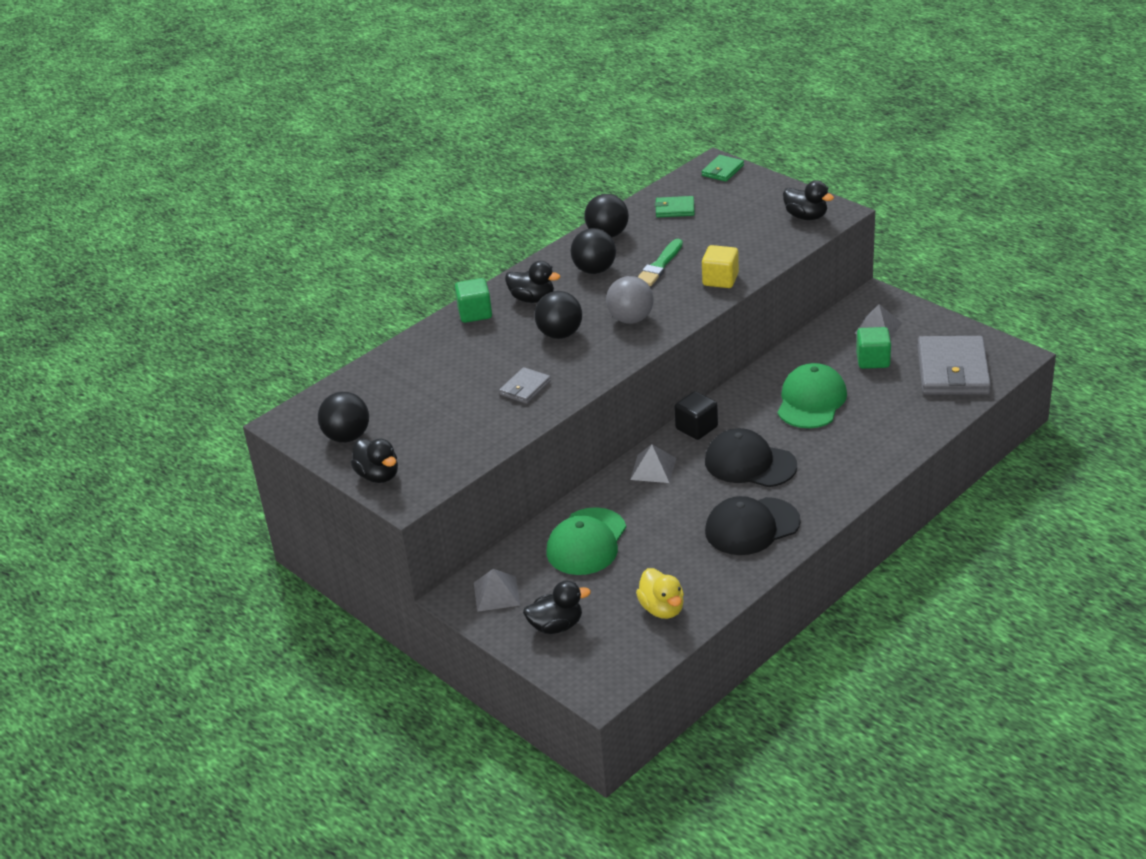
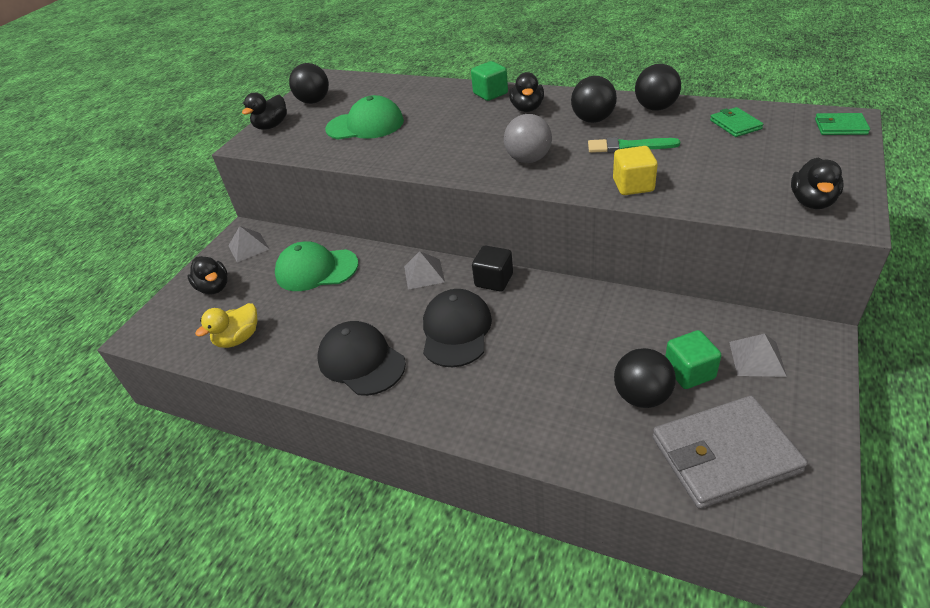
camera: 70 degrees right, 5 degrees up
(525, 388) = (399, 144): grey wallet -> none
(560, 334) = (483, 135): black ball -> black ball (642, 396)
(811, 401) = (581, 344): green cap -> green cap (365, 125)

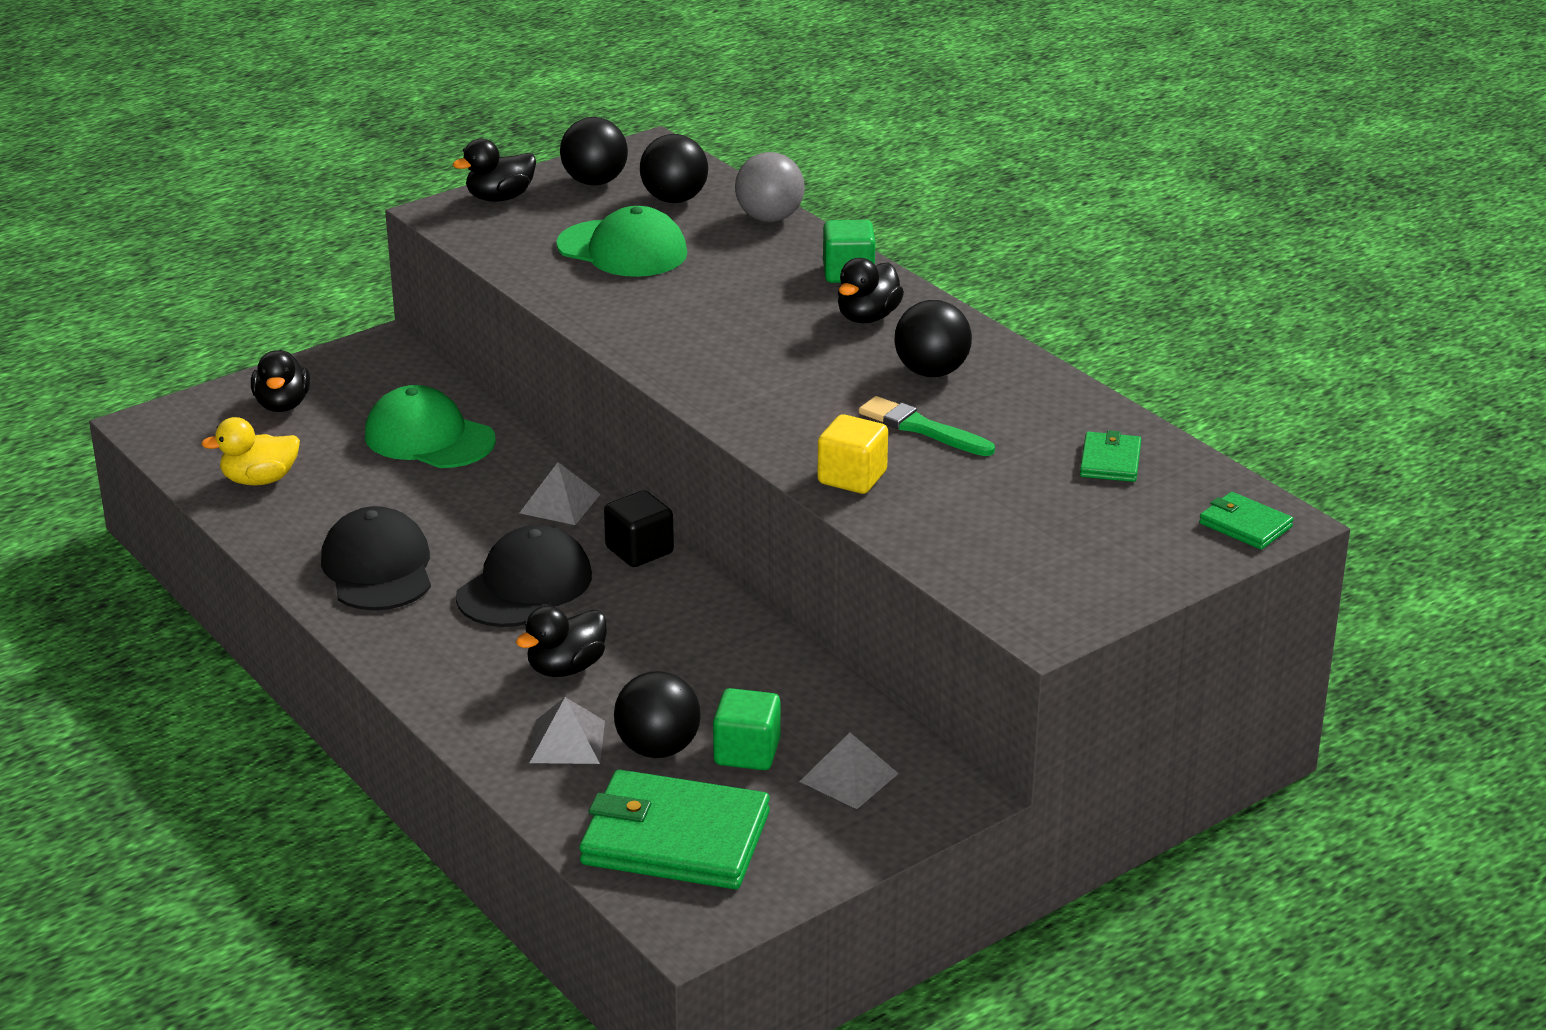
camera: 25 degrees right, 10 degrees down
(248, 247) = (371, 370): grey pyramid -> grey pyramid (567, 741)
(528, 159) = (770, 389): grey ball -> grey ball (769, 218)
(655, 108) = (1042, 392): black ball -> black ball (674, 199)
(724, 454) = (675, 838): grey wallet -> green wallet
(812, 202) = (1037, 590): black duck -> black duck (566, 668)

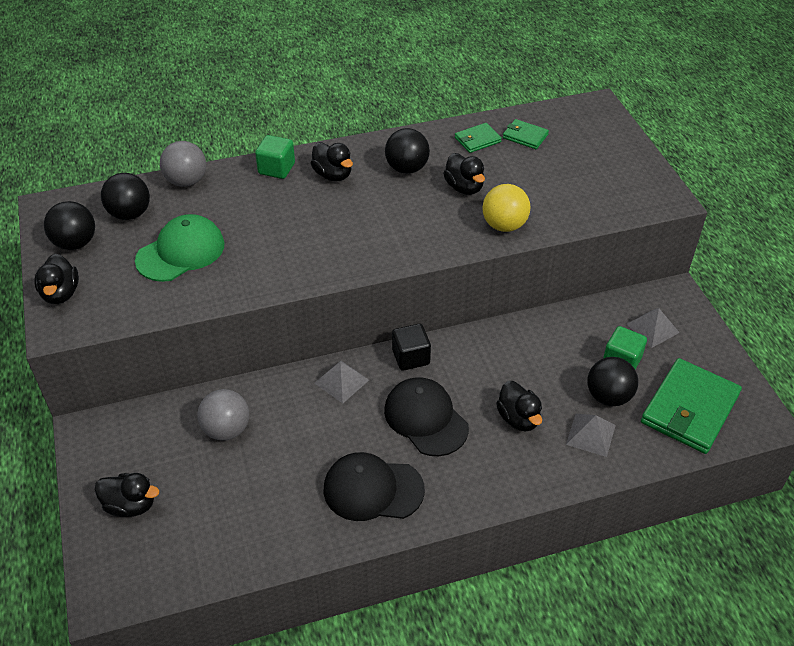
camera: 70 degrees left, 15 degrees up
(259, 480) = (227, 537): yellow duck -> none
(429, 438) = (226, 429): green cap -> grey ball
(852, 477) = (504, 225): yellow cube -> yellow ball
(921, 428) = (464, 188): green brush -> black duck
(1245, 525) = (598, 114): green wallet -> green wallet (477, 140)

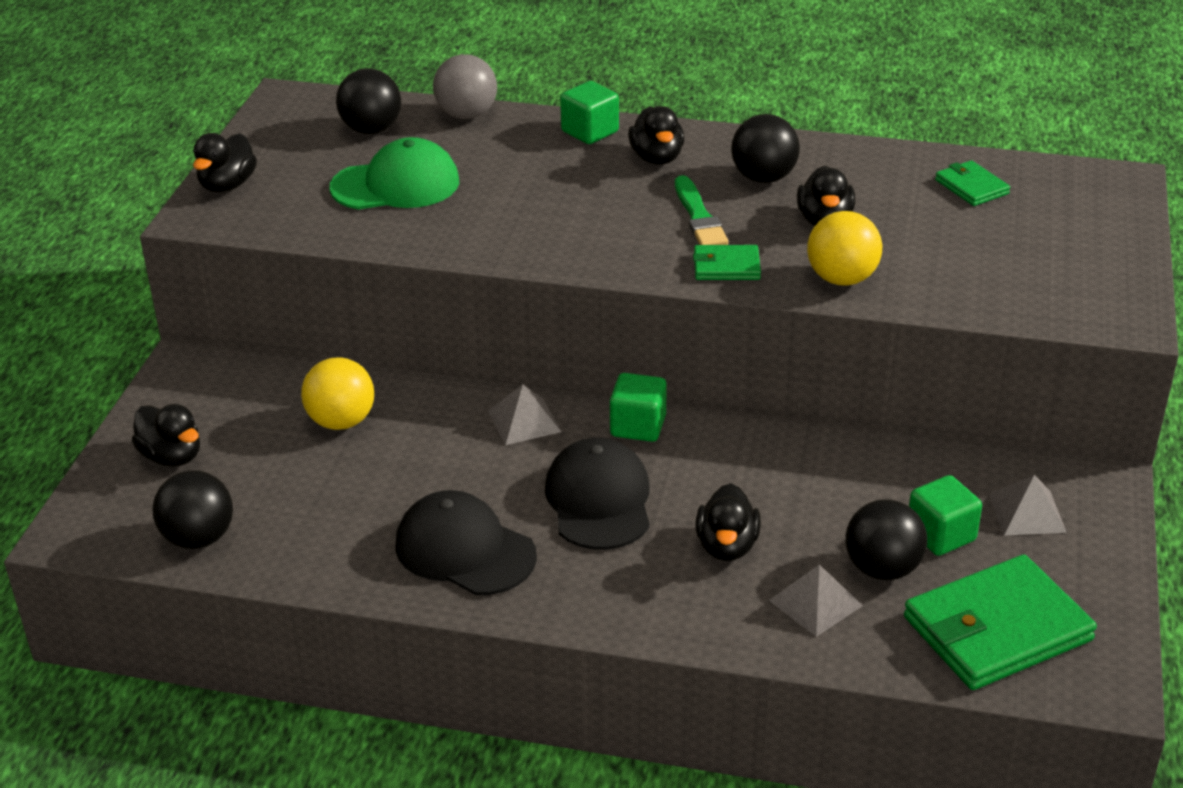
camera: 30 degrees right, 10 degrees down
(75, 243) = (285, 141): black ball -> black ball (198, 538)
(226, 429) = (341, 421): grey ball -> yellow ball
(391, 210) = (699, 217): none -> green brush
(411, 357) = (638, 426): black cube -> green cube
(477, 140) = (895, 173): green wallet -> green wallet (726, 266)

